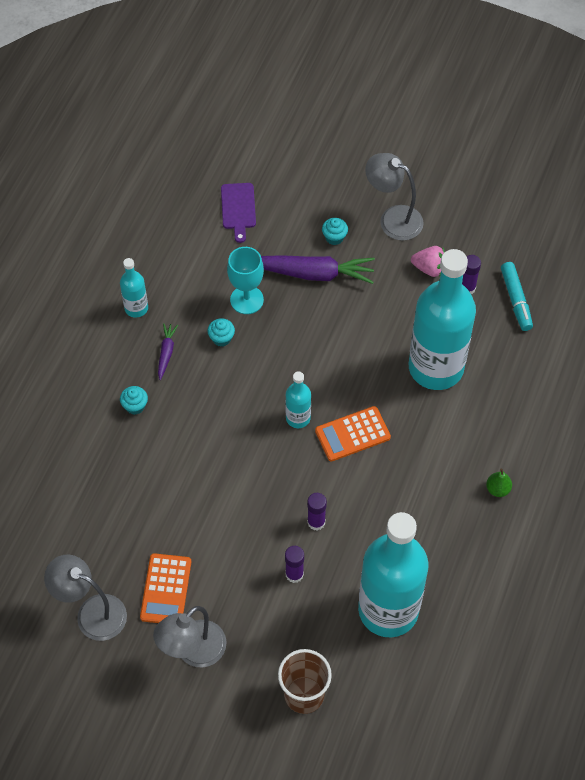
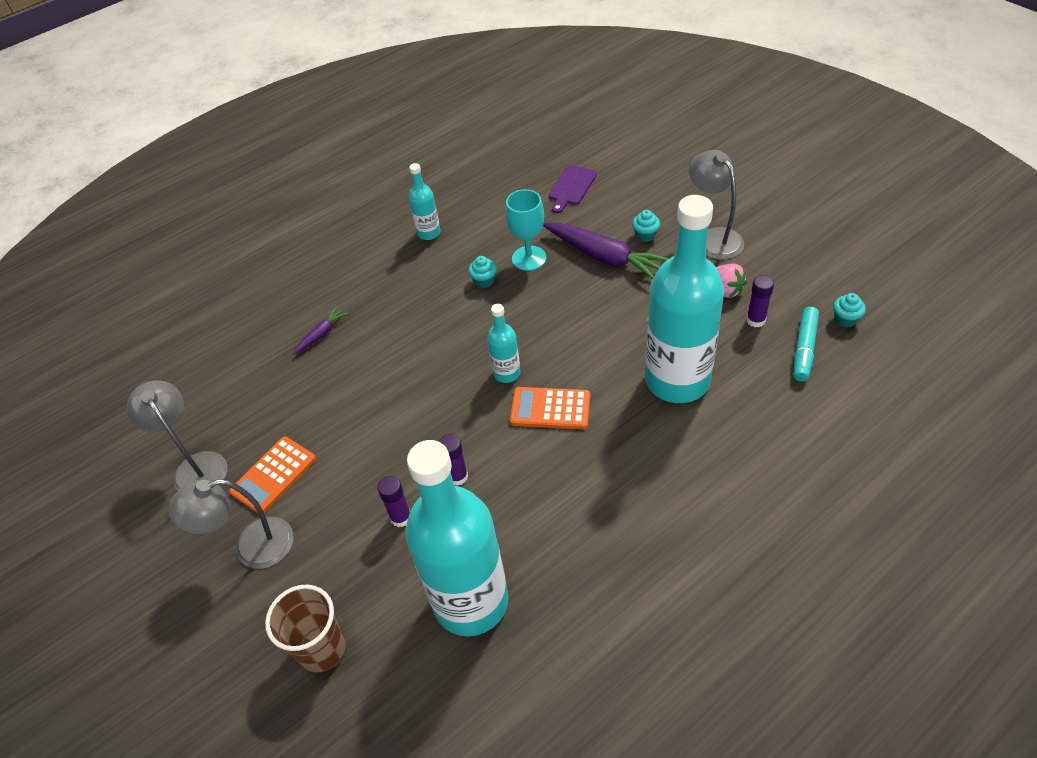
camera: 35 degrees right, 10 degrees down
(135, 406) = (369, 307): turquoise cupcake -> turquoise cupcake (845, 319)
(166, 352) = (428, 275): purple carrot -> purple carrot (321, 334)
(497, 489) = (674, 528): green pear -> none

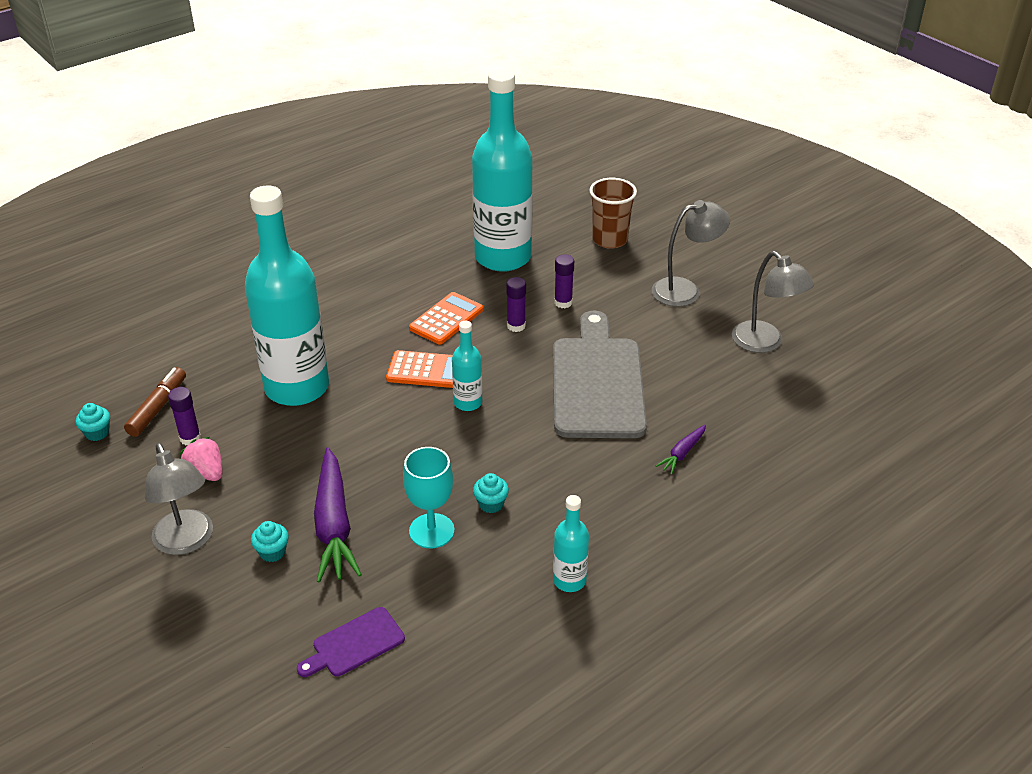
camera: 175 degrees right, 10 degrees down
(273, 475) = (686, 333): orange calculator -> orange calculator (446, 319)
(380, 404) = (597, 382): none -> grey cutting board
(571, 187) = (354, 644): purple cutting board -> purple cutting board turned 150 degrees counterclockwise
(604, 257) = (334, 525): purple carrot -> purple carrot turned 135 degrees counterclockwise
(804, 349) = (158, 407): turquoise marker -> brown marker

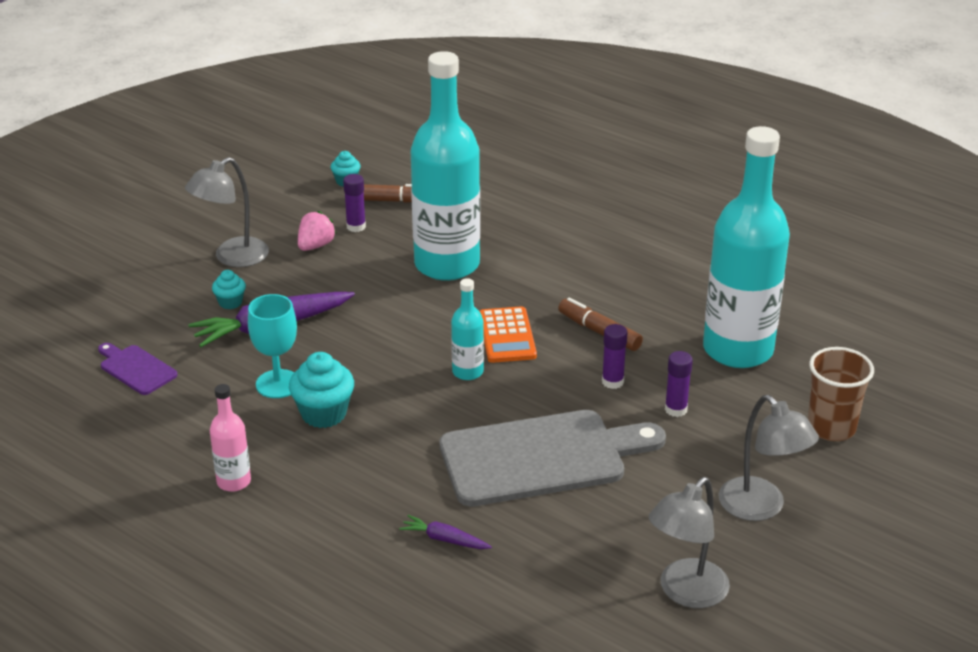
camera: 75 degrees right, 5 degrees down
(446, 319) = (599, 332): orange calculator -> brown marker
(491, 504) = (324, 414): turquoise cupcake -> turquoise cupcake, size x1.77
(569, 580) = (234, 481): turquoise bottle -> pink bottle

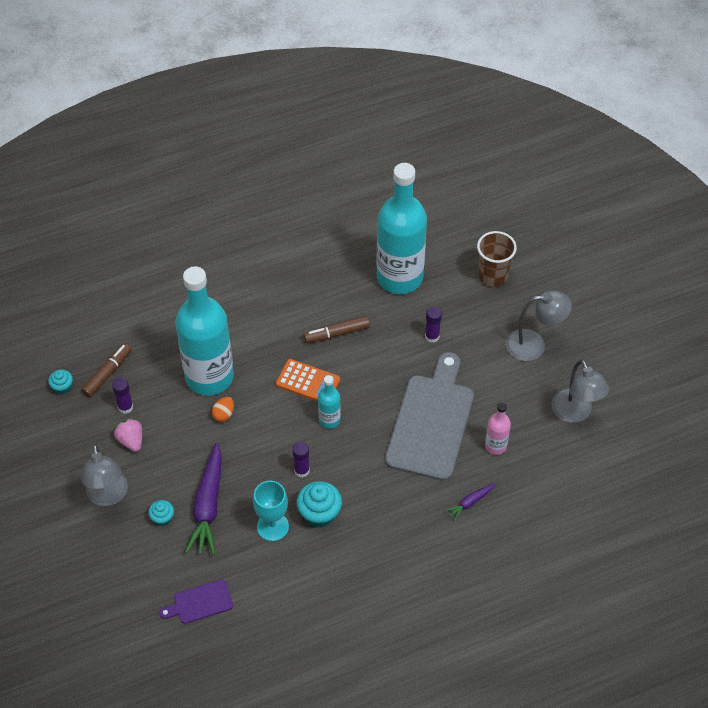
camera: 60 degrees left, 20 degrees up
(234, 481) = (353, 589): pink bottle -> pink bottle (495, 446)
(405, 293) = (224, 414): none -> orange egg
(612, 382) = (388, 352): purple glue stick -> purple glue stick (302, 470)

